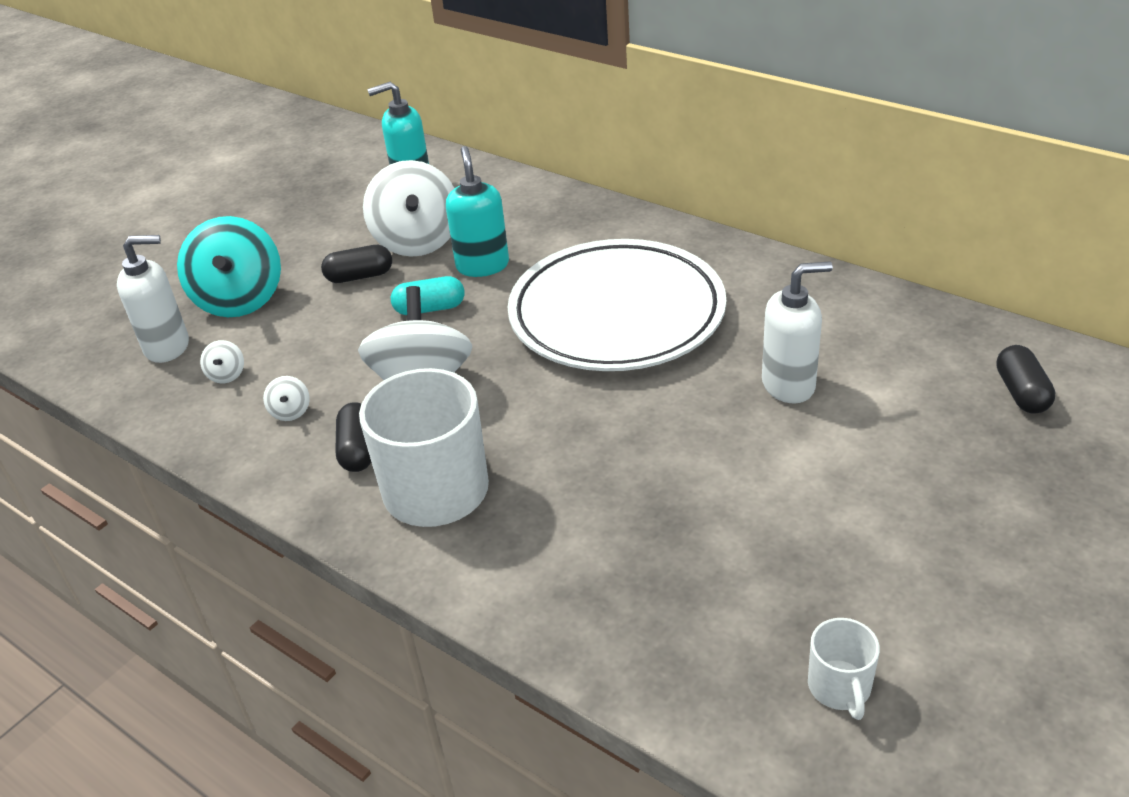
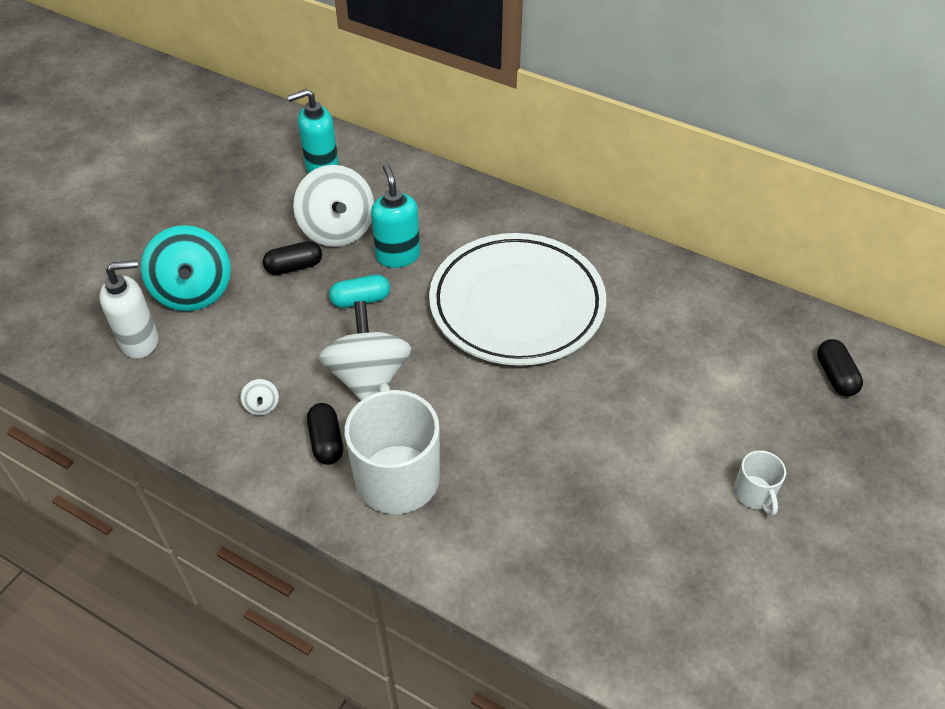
camera: 10 degrees left, 10 degrees up
(227, 375) = (199, 370): white spinning top -> none
(789, 385) = (661, 372): white soap dispenser -> none
(839, 687) = (726, 638): white mug -> white mug (754, 494)

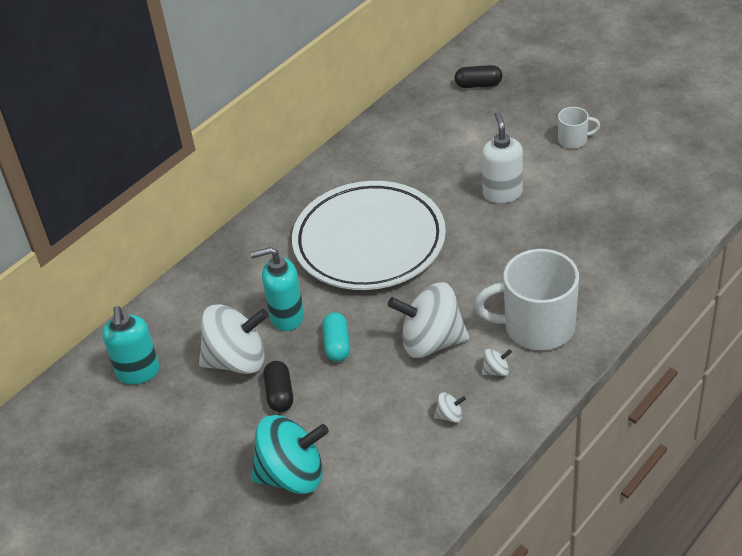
camera: 75 degrees left, 5 degrees down
(140, 341) = (351, 516): white soap dispenser -> white soap dispenser (502, 193)
(326, 441) = (496, 371): black capsule -> white spinning top

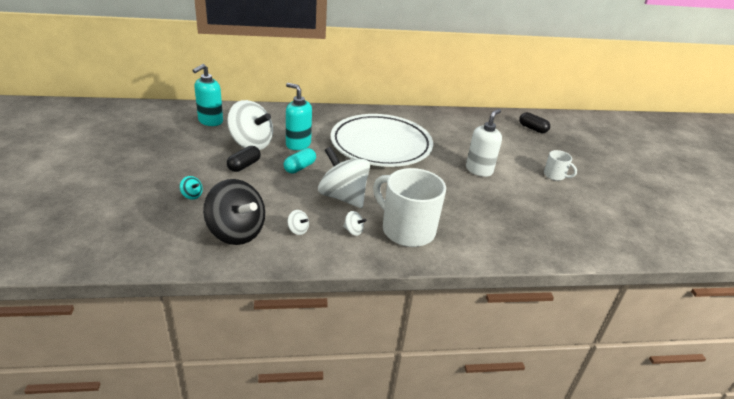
camera: 35 degrees right, 10 degrees down
(292, 475) = (192, 195): turquoise spinning top -> turquoise spinning top, size x0.40
(402, 471) = (236, 232): none -> black spinning top

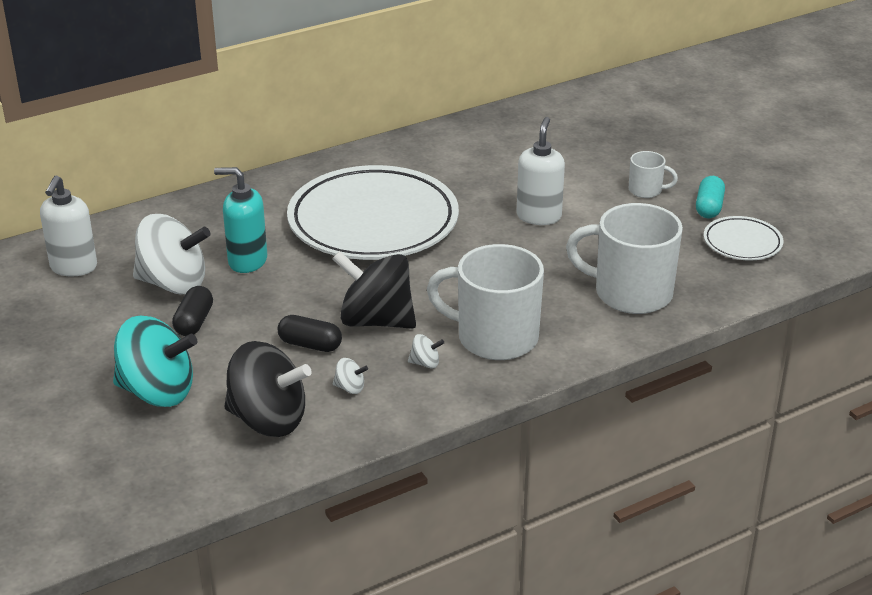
camera: 20 degrees left, 0 degrees up
(192, 195) = (157, 392): turquoise spinning top -> turquoise spinning top, size x2.50
(210, 121) = (73, 267): turquoise soap dispenser -> white soap dispenser
(300, 167) = (280, 297): turquoise capsule -> turquoise capsule (709, 207)
(343, 197) = (376, 320): white spinning top -> black spinning top
(511, 231) = (630, 293): none -> white mug
(532, 129) = (578, 121): black capsule -> black capsule (310, 345)
(604, 224) = (742, 243): none -> white plate

